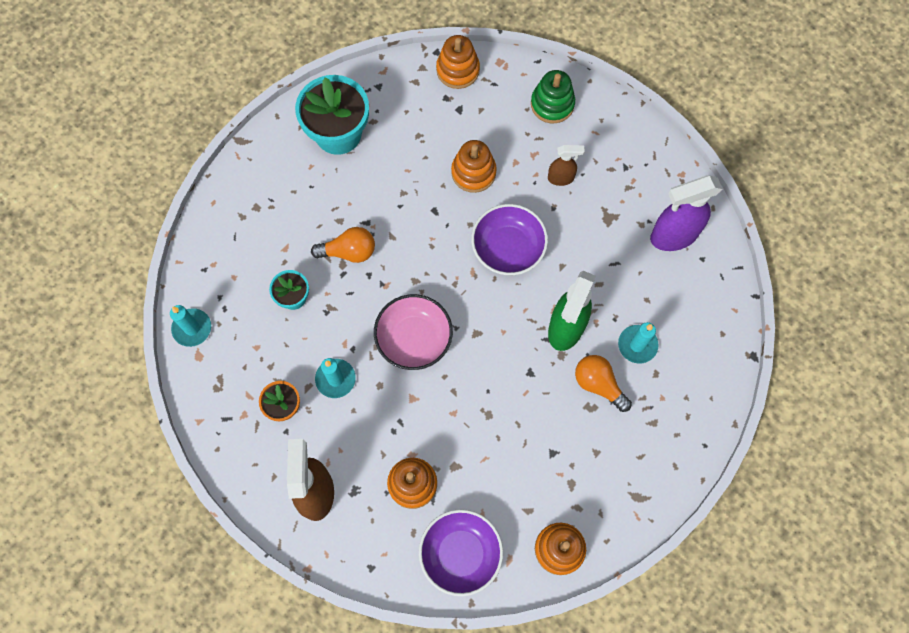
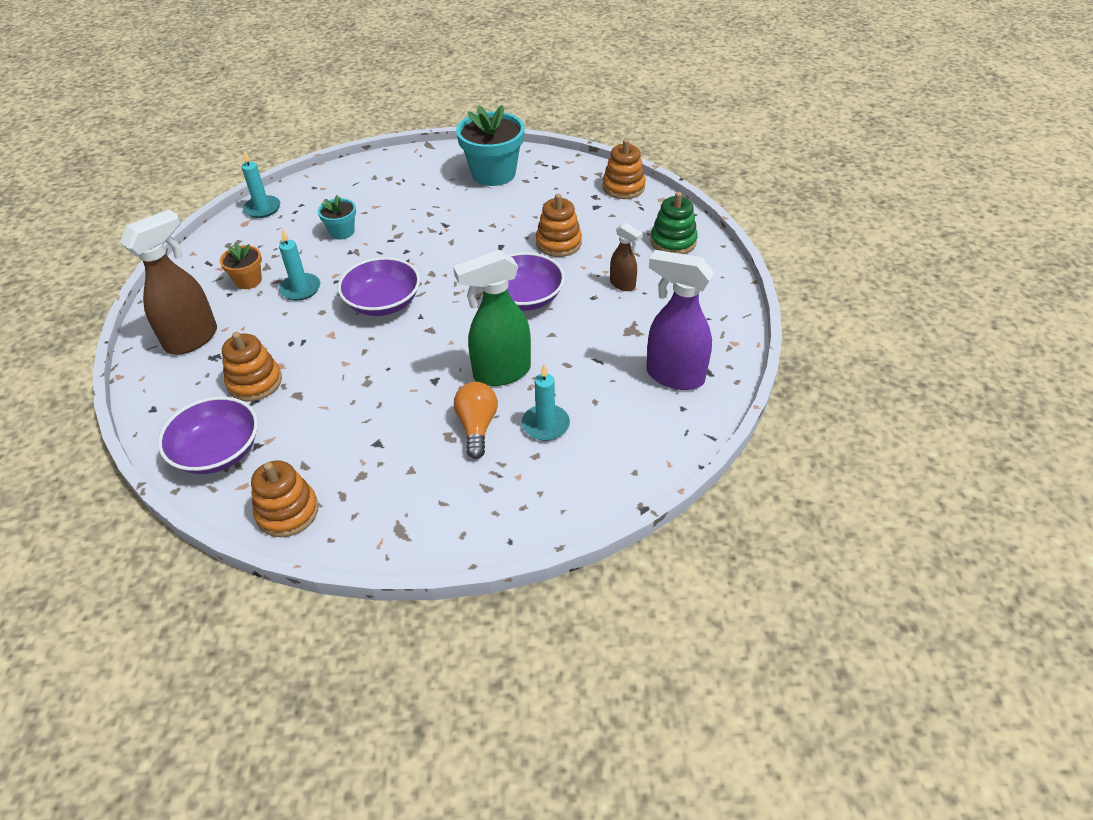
camera: 45 degrees right, 25 degrees down
(349, 251) = (411, 232): orange light bulb -> none
(414, 338) = (383, 303): pink bowl -> purple bowl

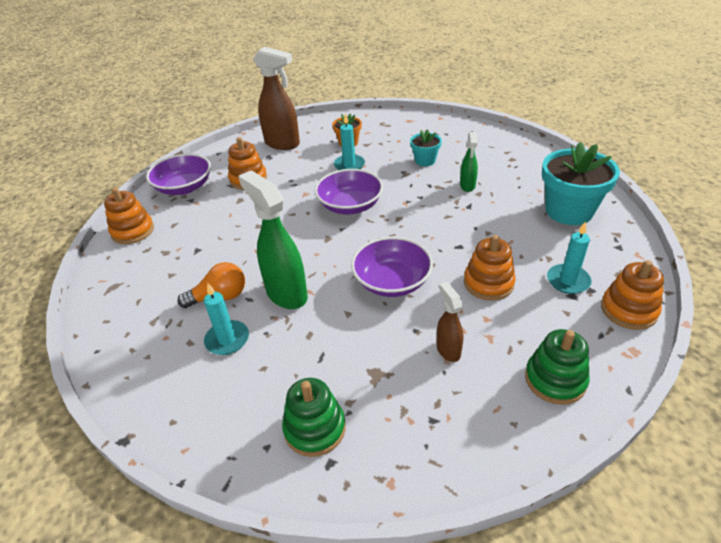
camera: 75 degrees right, 5 degrees down
(262, 208) = (430, 121): turquoise candle -> turquoise candle (568, 281)
(412, 217) = (467, 186): none -> green spray bottle
(623, 285) = (448, 350): brown spray bottle -> brown spray bottle turned 135 degrees clockwise
(674, 376) = (315, 428): purple spray bottle -> green stacking toy

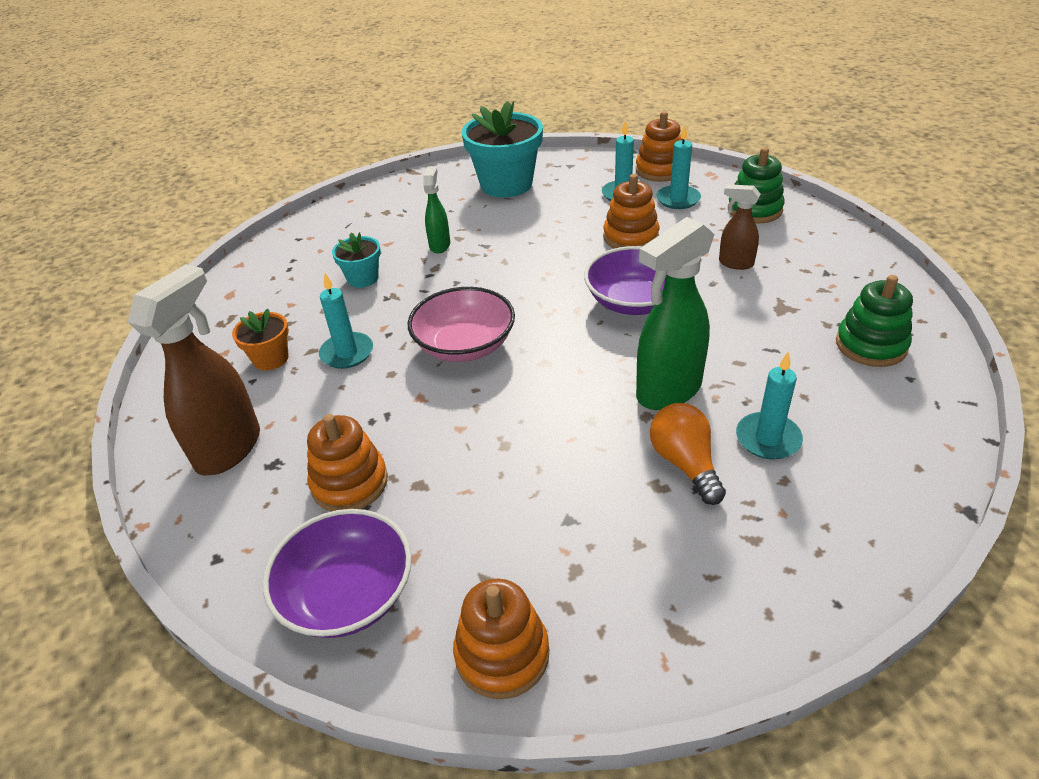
camera: 90 degrees left, 0 degrees up
(350, 205) = (464, 345): purple bowl -> pink bowl
(448, 350) = (735, 263): brown spray bottle -> brown spray bottle turned 45 degrees clockwise
(467, 186) = (440, 245): green spray bottle -> green spray bottle turned 90 degrees counterclockwise
(566, 319) = (678, 199): none -> turquoise candle

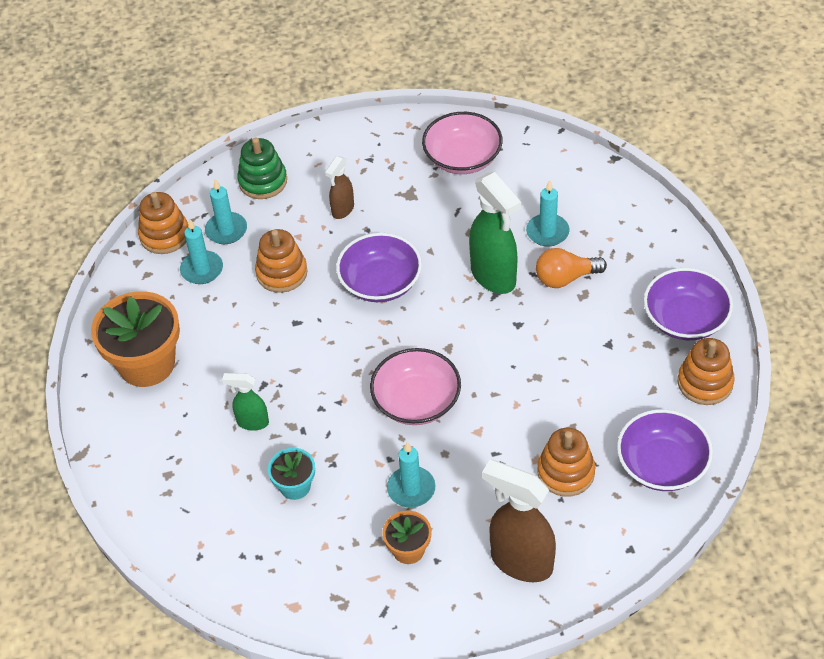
camera: 85 degrees left, 10 degrees up
(506, 184) = (147, 364): turquoise flower pot -> orange flower pot
(635, 623) = (685, 319): none -> purple bowl
(871, 345) = (462, 158): green stacking toy -> pink bowl

